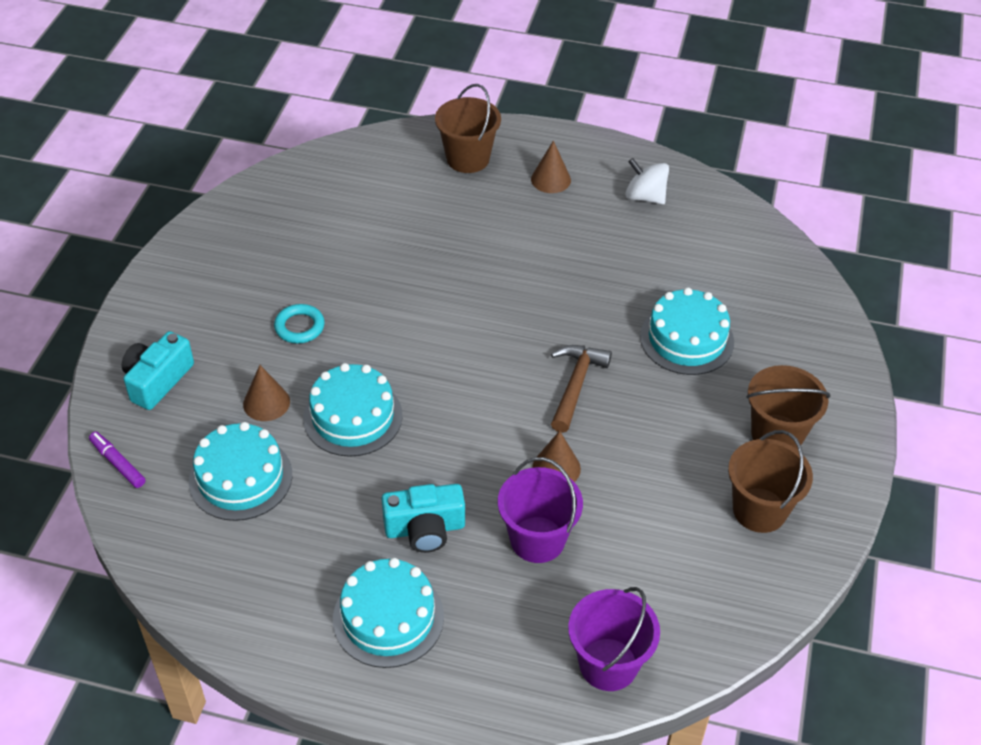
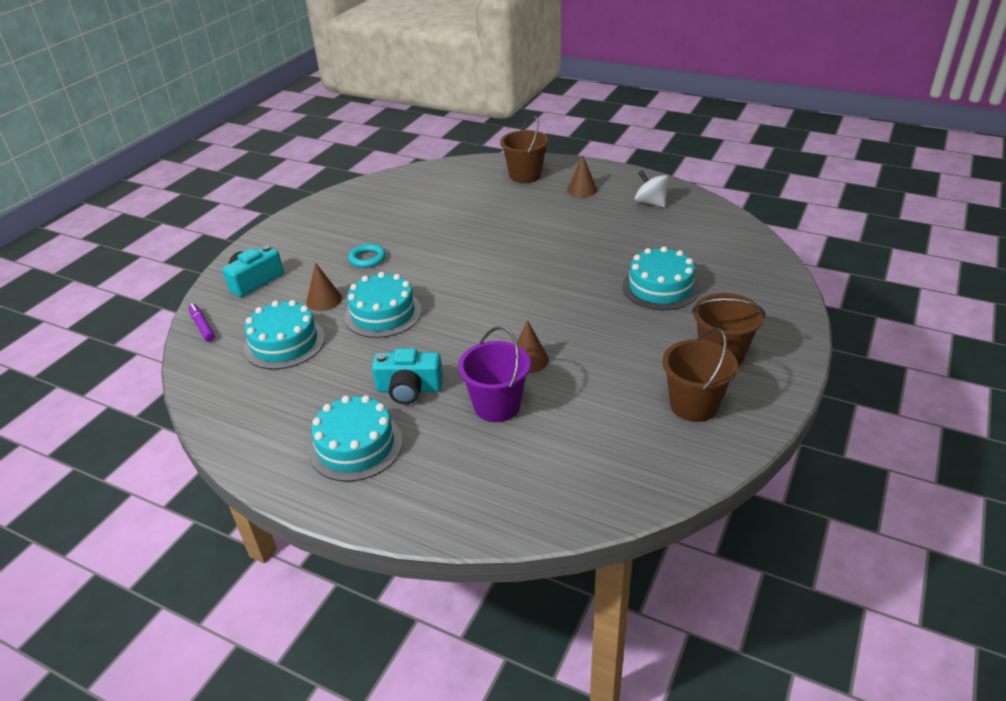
camera: 15 degrees right, 10 degrees down
(575, 385) = (561, 309): brown hammer -> none
(608, 664) = (527, 502): purple bucket -> none

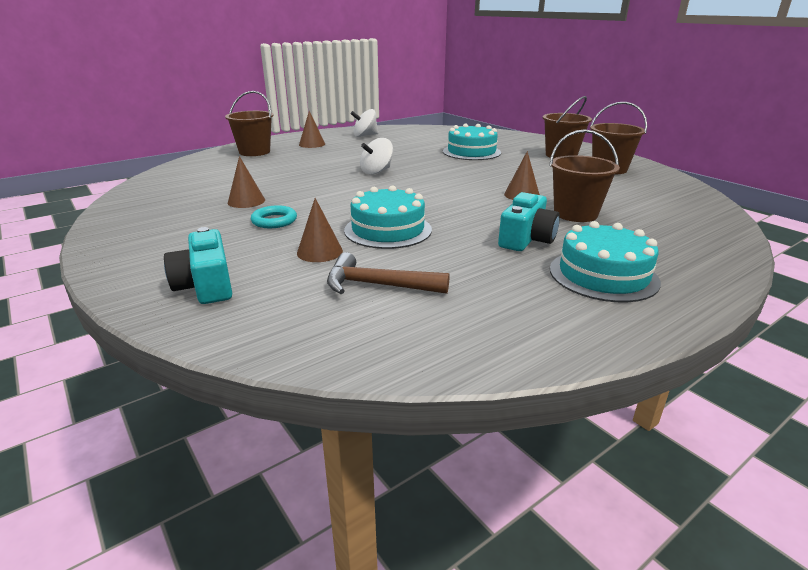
camera: 65 degrees left, 10 degrees down
(202, 326) = (258, 338): purple marker -> none
(284, 343) = (378, 285): turquoise cake -> brown hammer
(398, 230) = (246, 201): none -> brown cone
(497, 406) = (575, 214): purple bucket -> brown bucket
(527, 256) = (376, 171): none -> white spinning top

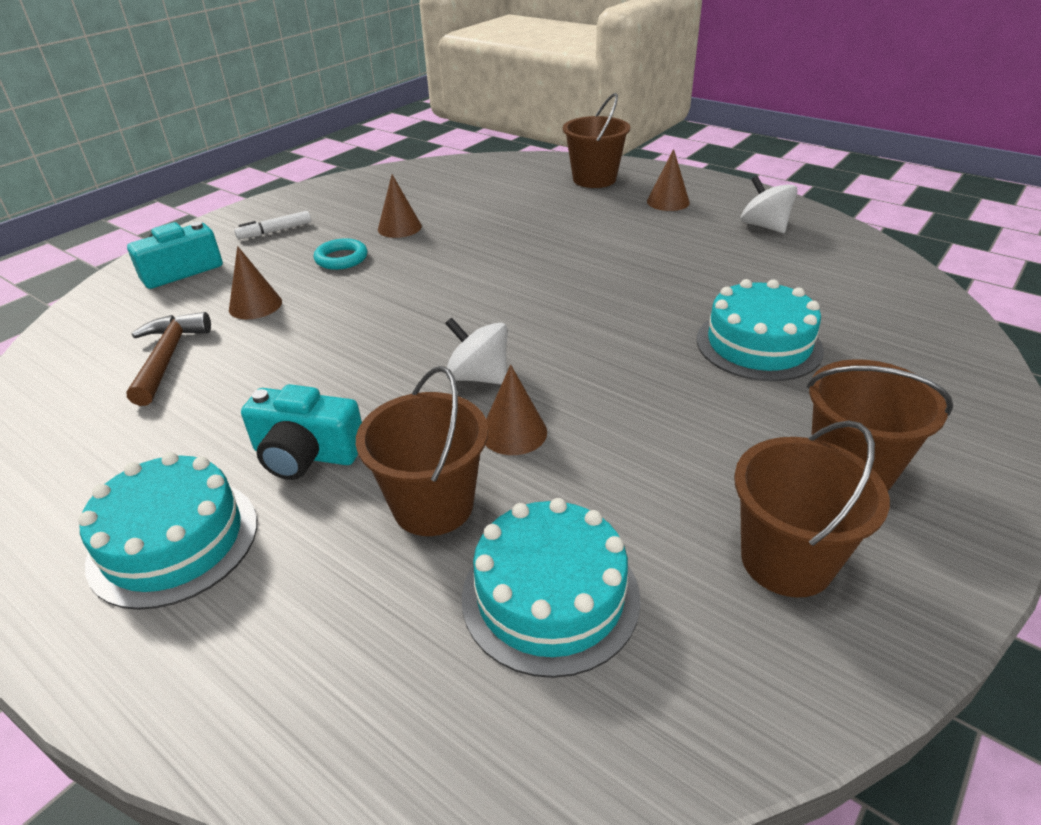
camera: 75 degrees right, 10 degrees up
(179, 243) = (275, 231): none -> white marker
(376, 171) = (563, 278): white spinning top -> white spinning top (479, 377)
(388, 230) = (325, 333): turquoise cake -> turquoise cake (550, 596)

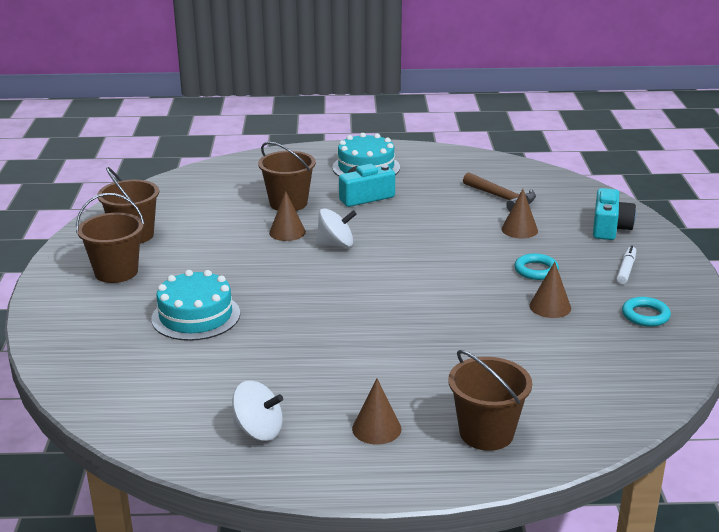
camera: 140 degrees right, 10 degrees down
(349, 199) = (645, 315): none -> turquoise ring
(550, 596) = (215, 200): turquoise cake -> none

